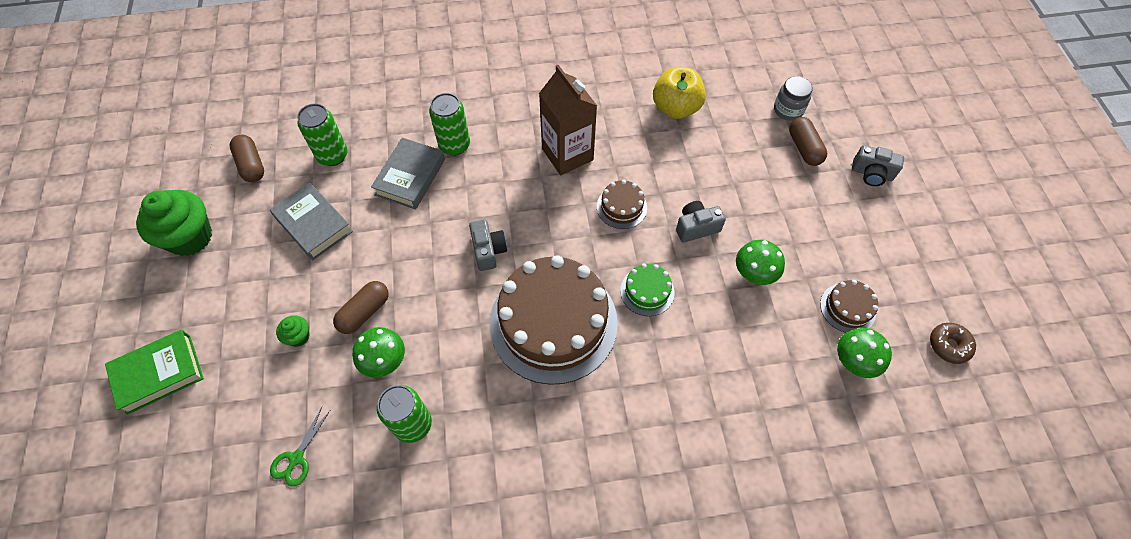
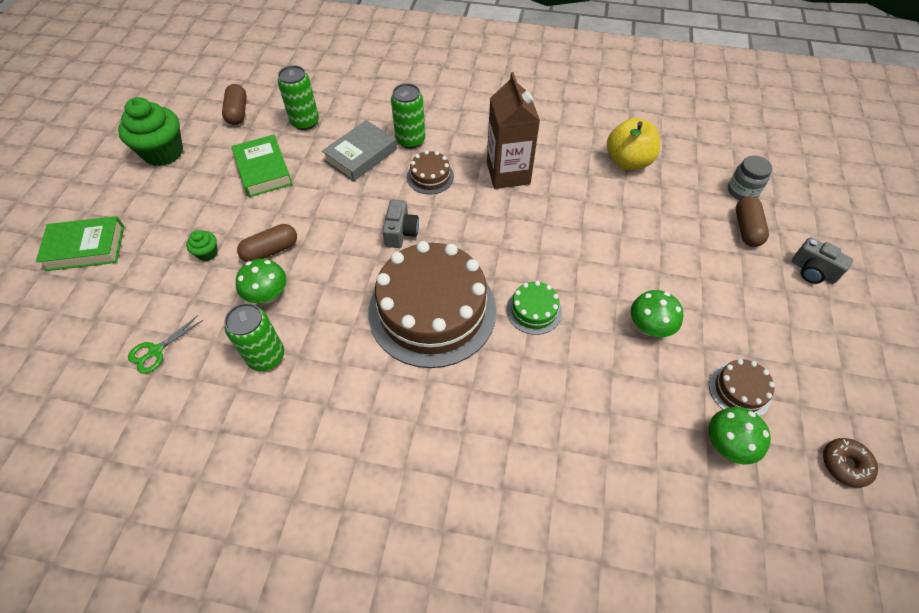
camera: 20 degrees right, 5 degrees down
(314, 225) = (263, 170): grey book -> green book
(621, 207) = (540, 230): brown cake -> brown cake (430, 177)
(696, 227) = (606, 268): grey camera -> none

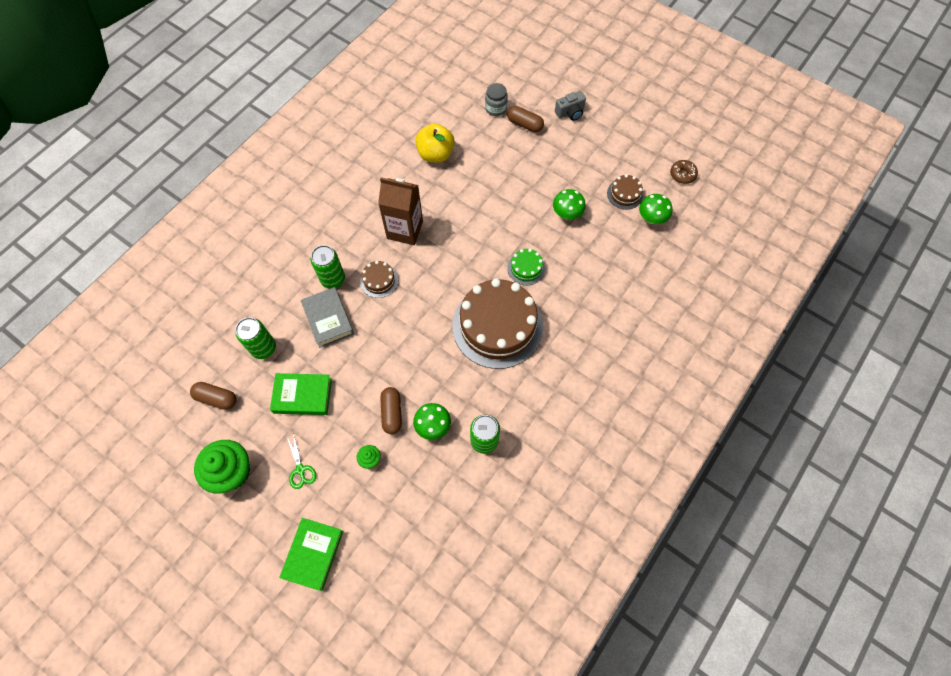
camera: 65 degrees left, 10 degrees up
(155, 351) = (444, 514): green scissors -> green scissors (300, 470)
(401, 232) = (421, 320): grey camera -> none

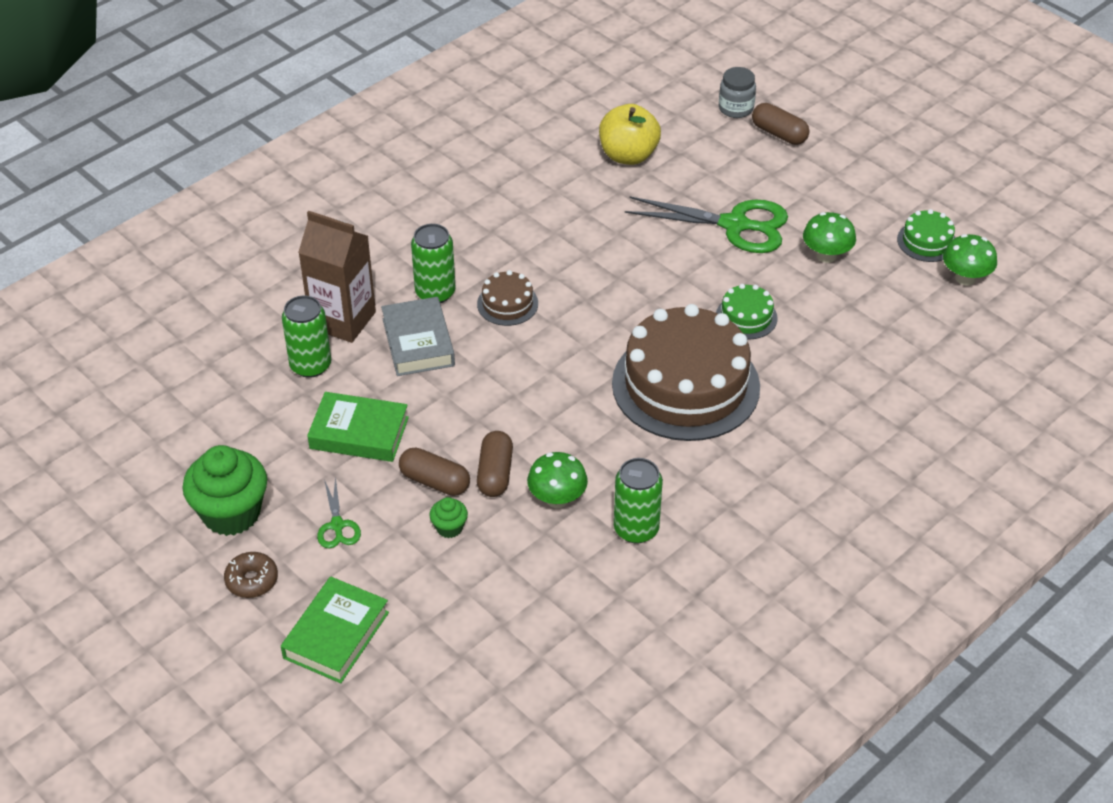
camera: 10 degrees right, 20 degrees down
(217, 398) = (226, 418): brown capsule -> brown capsule (435, 481)
(405, 230) = (560, 245): brown carton -> brown carton (343, 320)
(508, 199) = (735, 225): none -> green scissors
(570, 112) = (856, 127): grey camera -> none
(625, 194) = (927, 241): brown cake -> green cake
(682, 174) = (1028, 227): brown donut -> brown donut (252, 580)

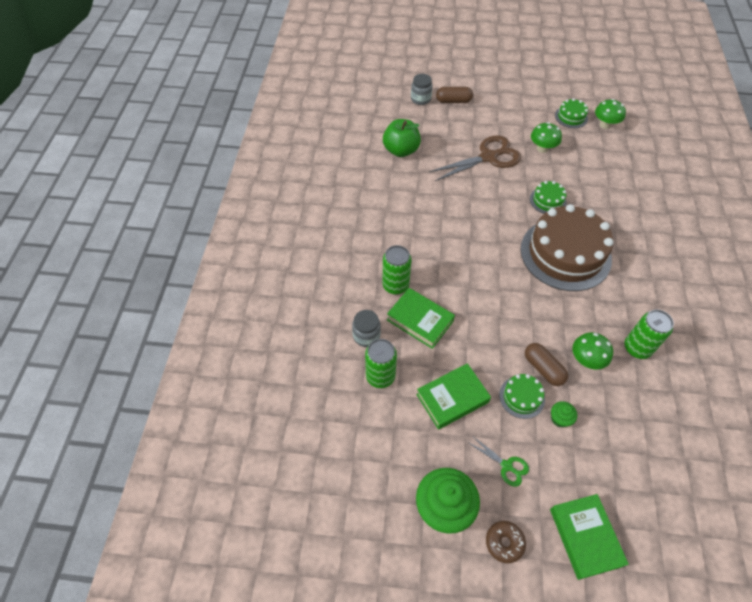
camera: 40 degrees left, 10 degrees up
(343, 320) = (366, 336): brown carton -> grey jar
(418, 342) = (420, 320): grey book -> green book
(435, 481) = (521, 397): brown capsule -> green cake
(507, 304) = (437, 267): brown cake -> none
(628, 155) = (401, 150): yellow apple -> green apple
(735, 225) = (488, 157): green scissors -> brown scissors

